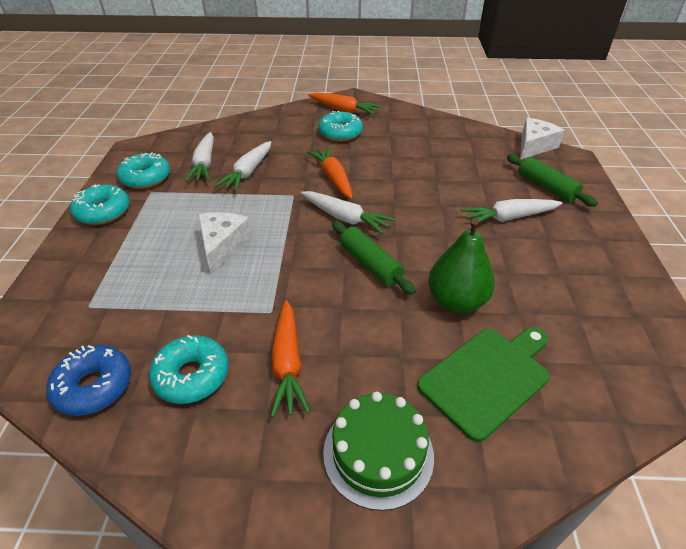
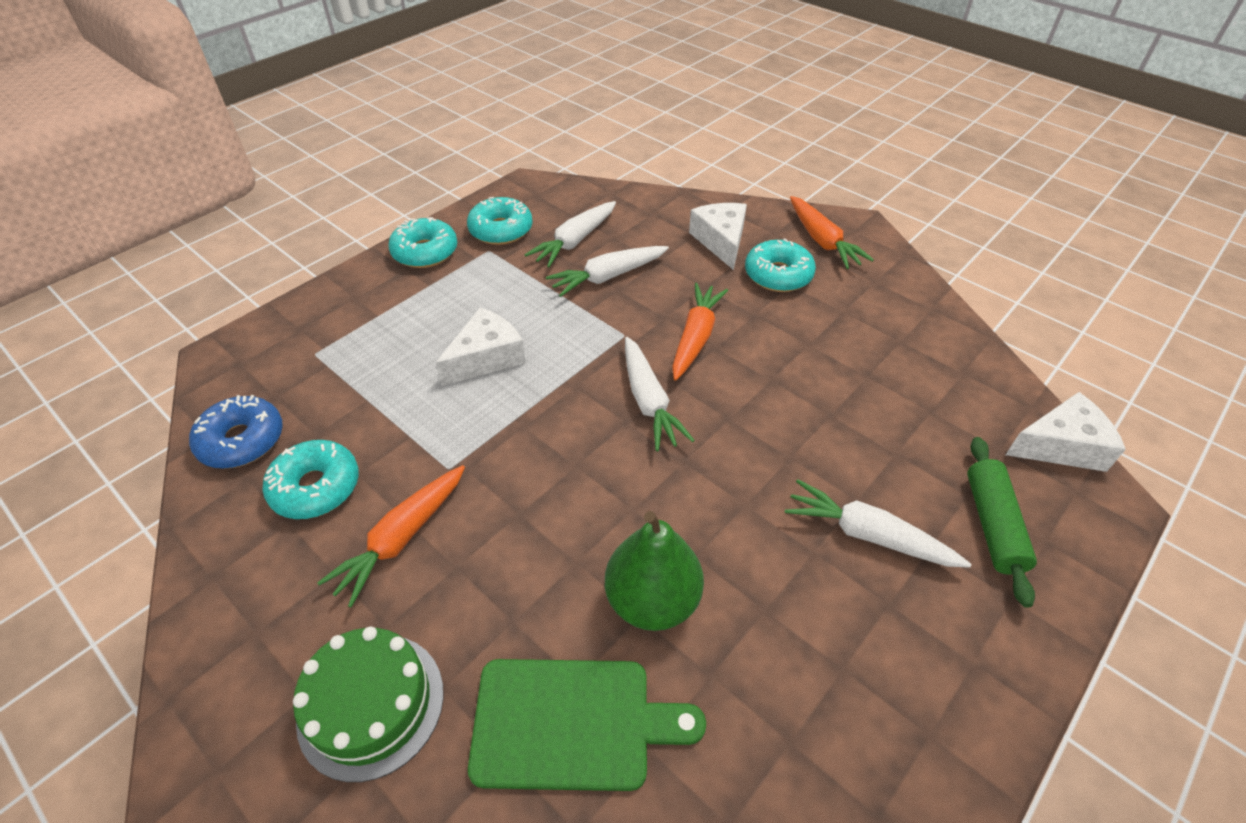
camera: 40 degrees right, 5 degrees up
(292, 130) = (721, 241): none -> white cheese
(370, 264) = (609, 481): green rolling pin -> none

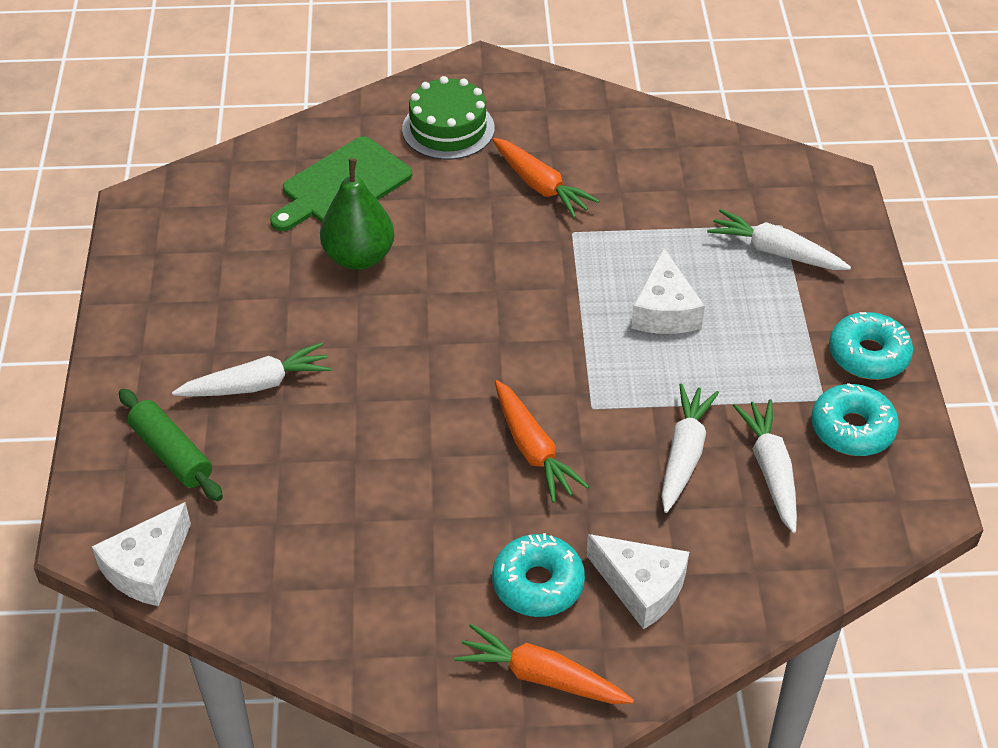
camera: 135 degrees right, 0 degrees up
(242, 440) = (718, 157): blue donut -> none
(316, 487) = (630, 170): turquoise donut -> none
(402, 538) = (540, 185): orange carrot -> orange carrot turned 150 degrees clockwise
(649, 401) = (503, 367): white carrot -> white carrot (775, 252)

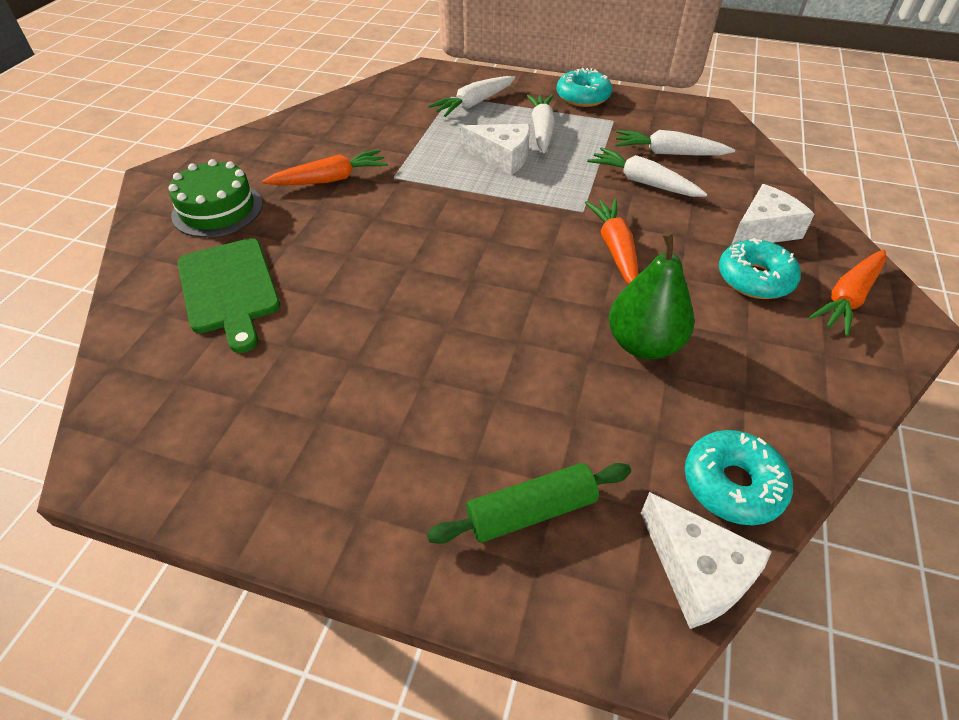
camera: 70 degrees left, 0 degrees up
(256, 384) = (461, 412): white carrot -> white carrot (541, 130)
(359, 257) = (334, 299): green pear -> green pear (643, 344)
(533, 449) = (615, 249): orange carrot -> orange carrot turned 90 degrees counterclockwise
(852, 429) = (642, 117): turquoise donut -> turquoise donut (732, 484)

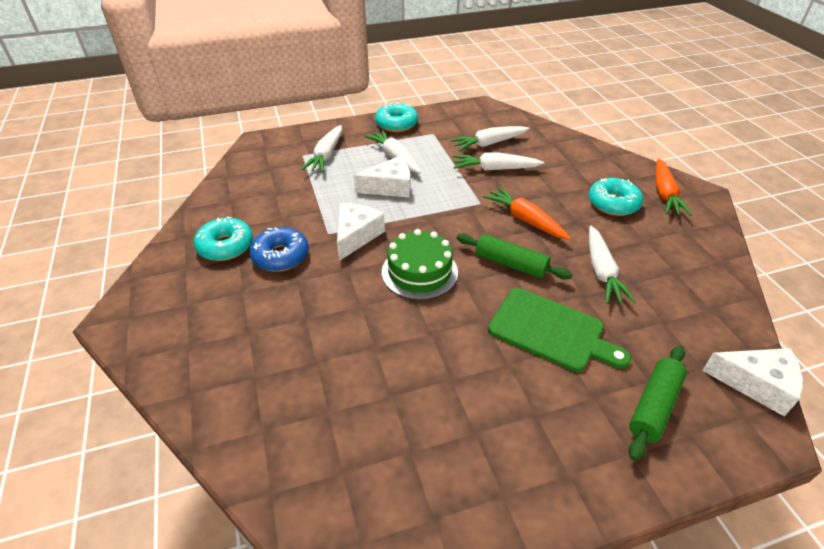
camera: 35 degrees left, 5 degrees down
(217, 210) = (211, 323): green cake -> green cake (419, 272)
(229, 289) = (298, 379): green cutting board -> green cutting board (551, 331)
(330, 179) = (280, 256): orange carrot -> blue donut
(542, 286) = (510, 264): none -> green rolling pin
(643, 344) = (601, 271): green pear -> white carrot
(732, 484) = (722, 327): turquoise donut -> turquoise donut (225, 246)
(763, 230) = (587, 172): white cheese -> white cheese (356, 236)

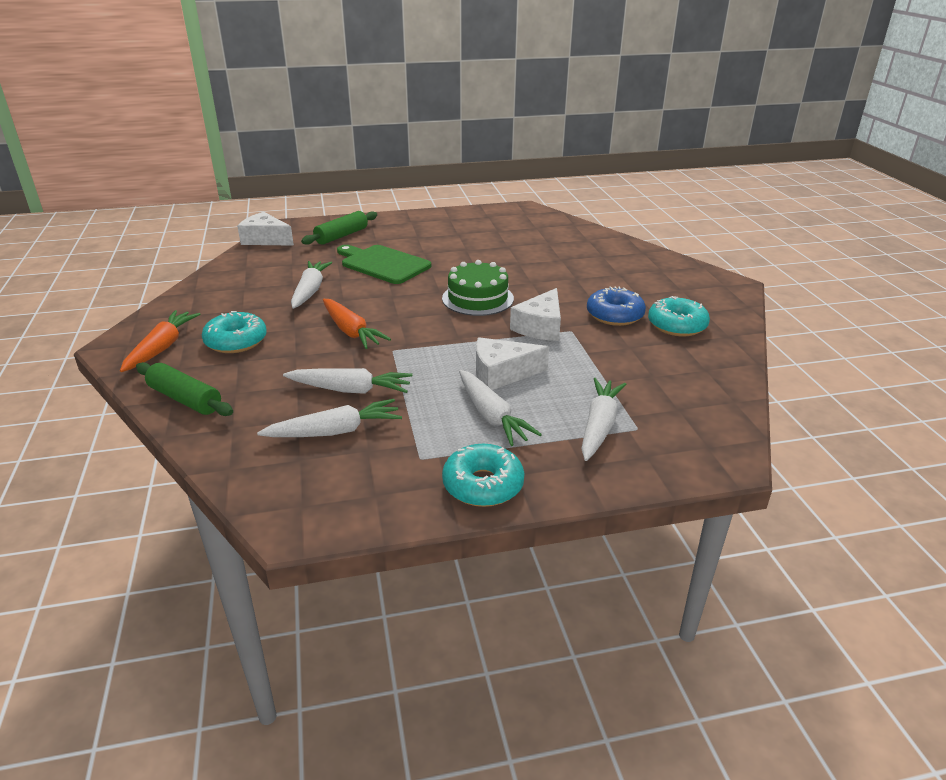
camera: 175 degrees left, 10 degrees down
(510, 264) = (390, 299): green rolling pin -> green rolling pin (185, 399)

